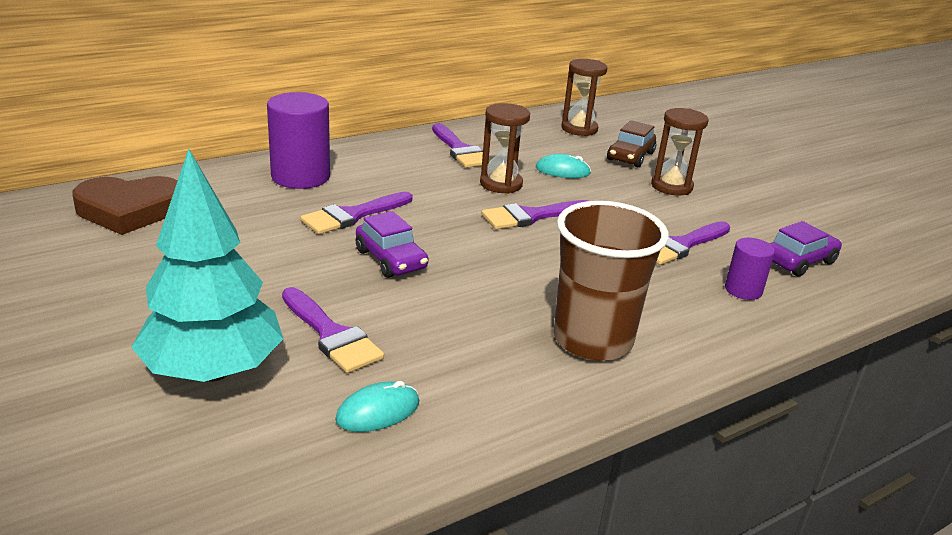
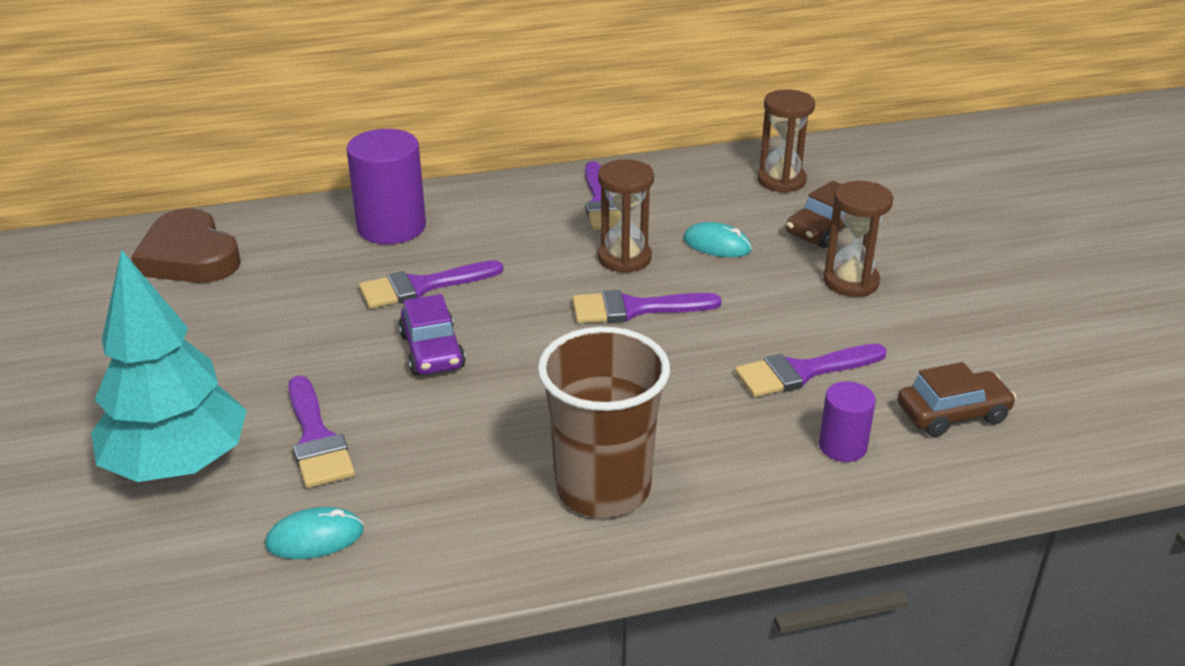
camera: 20 degrees right, 5 degrees up
(130, 210) = (189, 257): brown heart -> brown heart turned 45 degrees clockwise
(799, 261) = (953, 414): purple car -> brown car

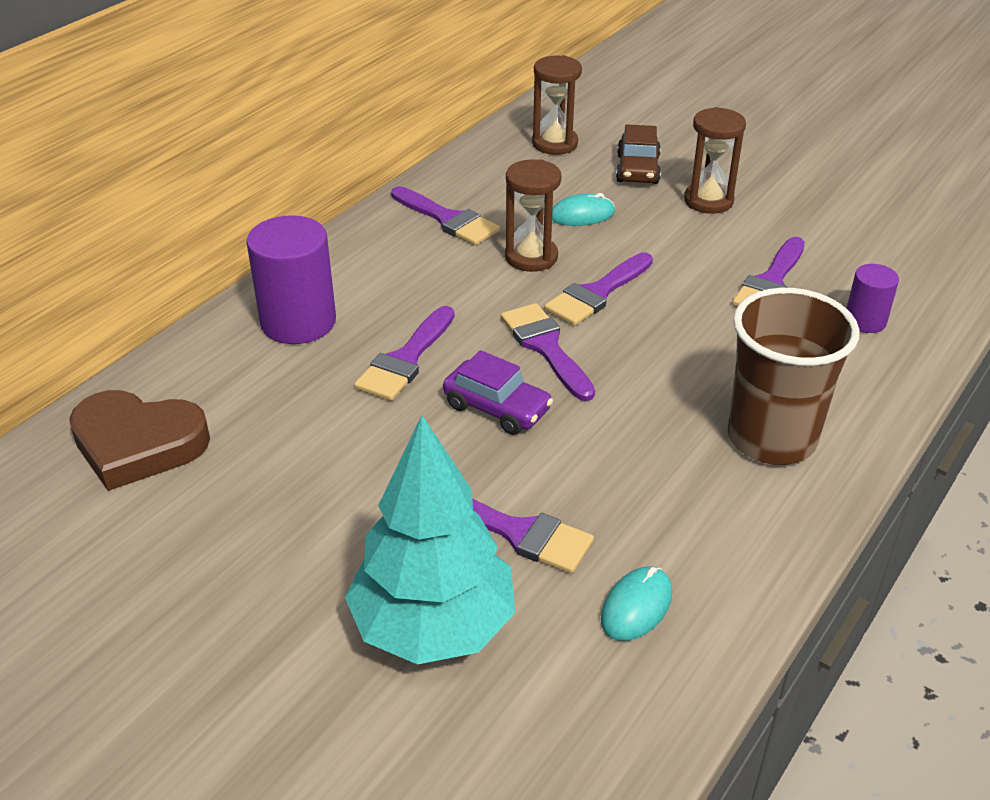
camera: 40 degrees left, 5 degrees up
(532, 328) = (546, 347): none -> purple brush
(953, 414) = (891, 264): brown car -> none

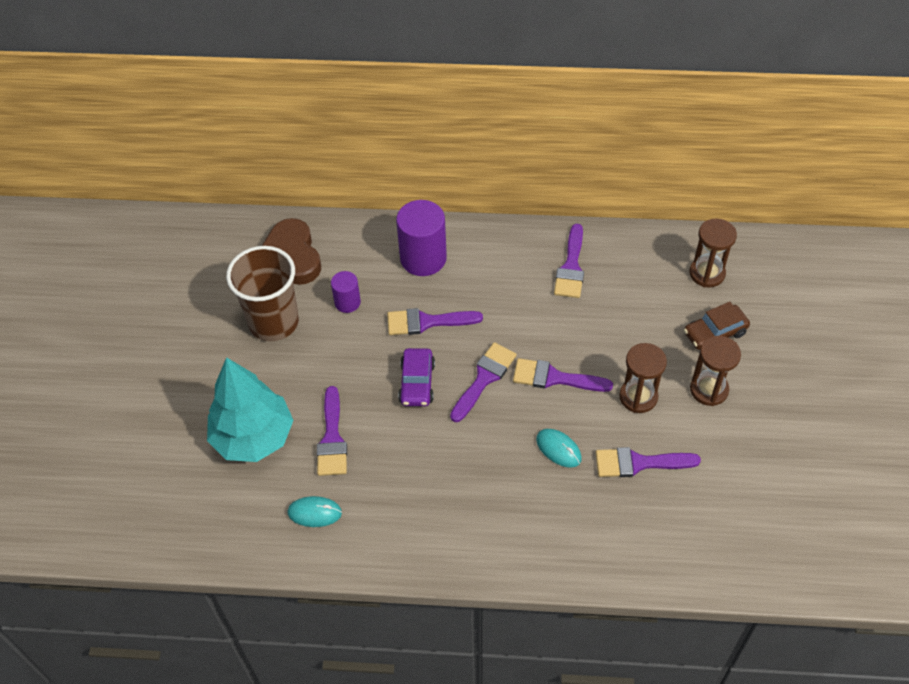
camera: 60 degrees right, 15 degrees up
(531, 257) = (565, 328): brown hourglass -> brown hourglass (638, 397)
(582, 214) = (633, 330): turquoise mouse -> turquoise mouse (558, 449)
(771, 438) = (481, 522): brown cup -> brown cup (273, 322)
(865, 321) = (636, 531): purple cylinder -> purple cylinder (347, 302)

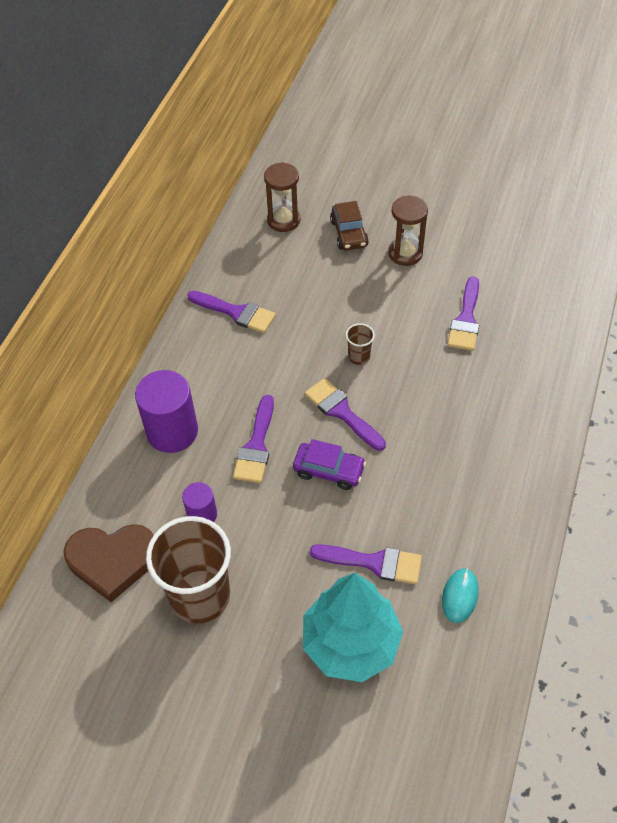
camera: 75 degrees left, 0 degrees up
(554, 378) = (359, 356): purple brush -> brown cup
(558, 449) = (437, 373): turquoise mouse -> none
(638, 397) = (398, 302): brown hourglass -> none

